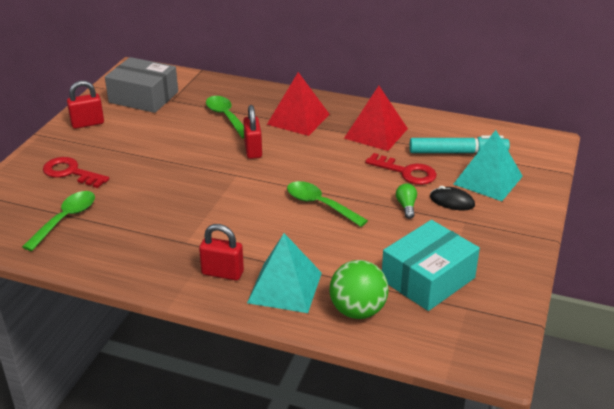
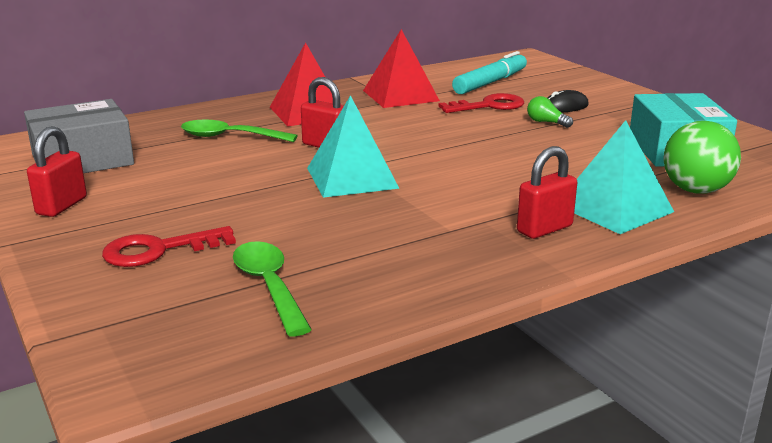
camera: 50 degrees left, 10 degrees down
(320, 205) = (485, 150): green spoon -> none
(488, 180) = (551, 87): turquoise pyramid -> turquoise pyramid (352, 178)

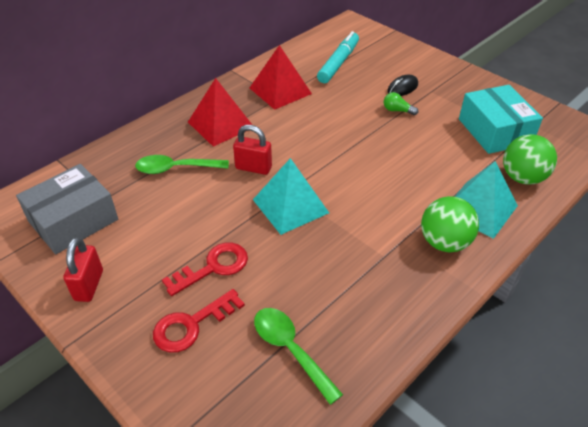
camera: 15 degrees left, 20 degrees up
(489, 106) = (349, 95): red key -> red key (213, 267)
(544, 229) = (444, 242): red padlock -> green ball

